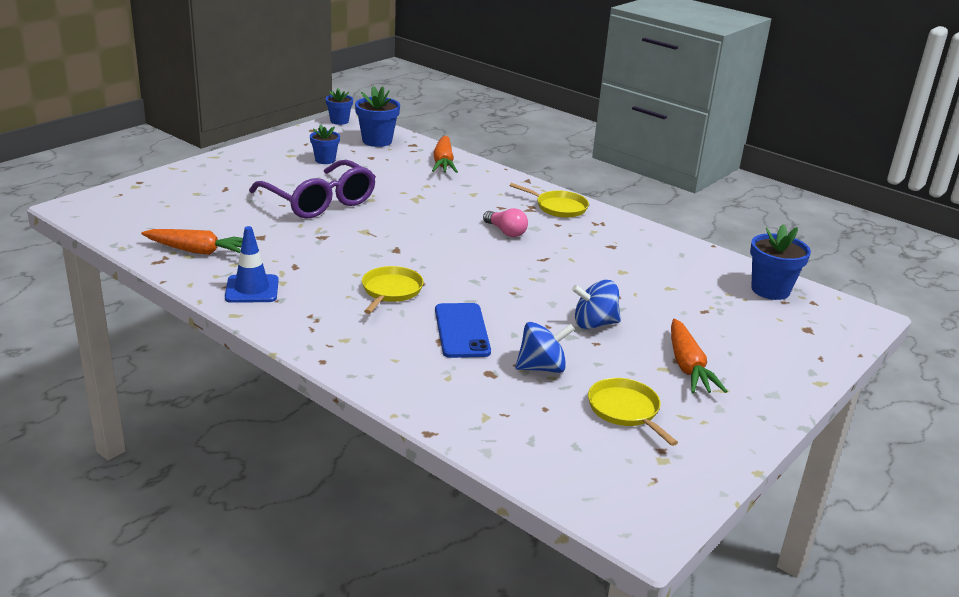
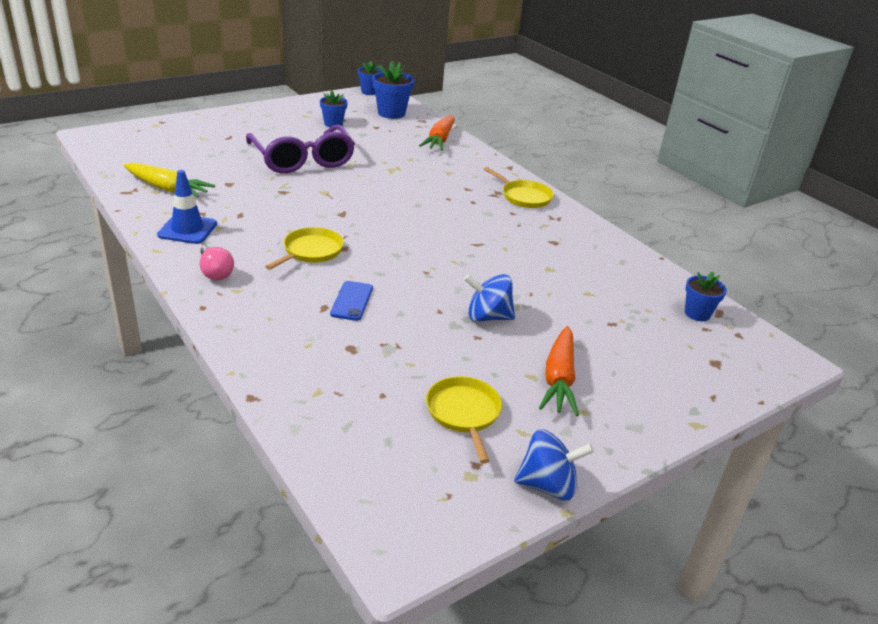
camera: 15 degrees right, 5 degrees up
(199, 251) = (167, 188): orange carrot -> yellow carrot
(462, 331) = (352, 301): blue phone -> blue phone, size x0.66
(506, 232) = (457, 212): pink light bulb -> pink light bulb (215, 272)
(542, 368) = (406, 352): blue spinning top -> blue spinning top (547, 485)
(770, 290) = (697, 313): blue flower pot -> blue flower pot, size x0.64

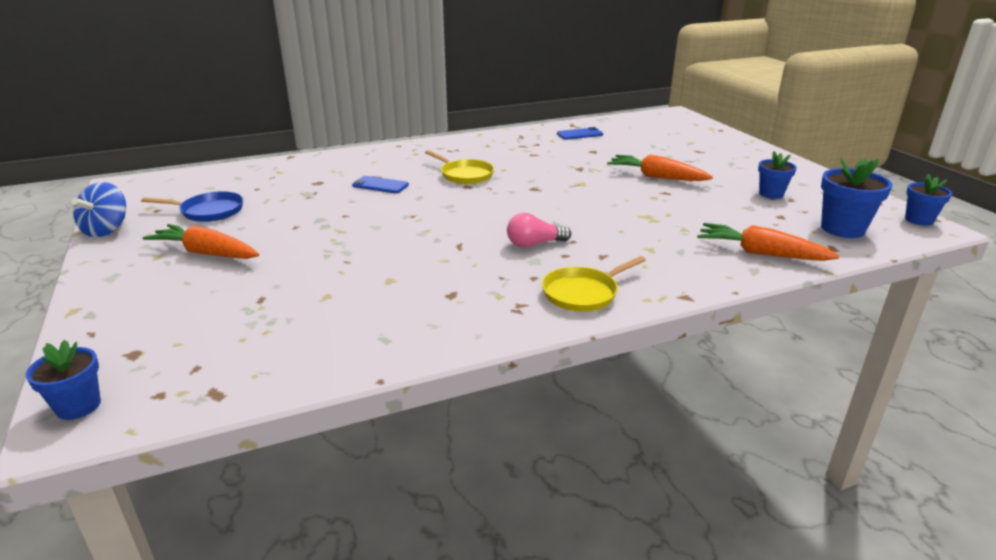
camera: 105 degrees right, 5 degrees down
(167, 188) = (579, 134): yellow carrot -> blue phone
(187, 229) = (509, 140): blue traffic cone -> none
(215, 272) = (443, 148): pink light bulb -> pink light bulb (534, 244)
(302, 160) = (656, 177): purple glasses -> orange carrot
(463, 413) = (209, 211): yellow pan -> blue pan
(488, 317) = (321, 234): blue spinning top -> none
(697, 313) = (229, 371): blue flower pot -> blue flower pot (78, 406)

